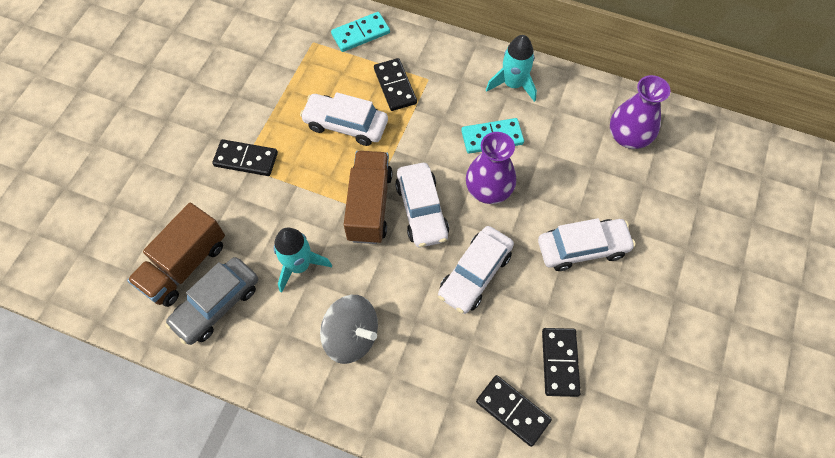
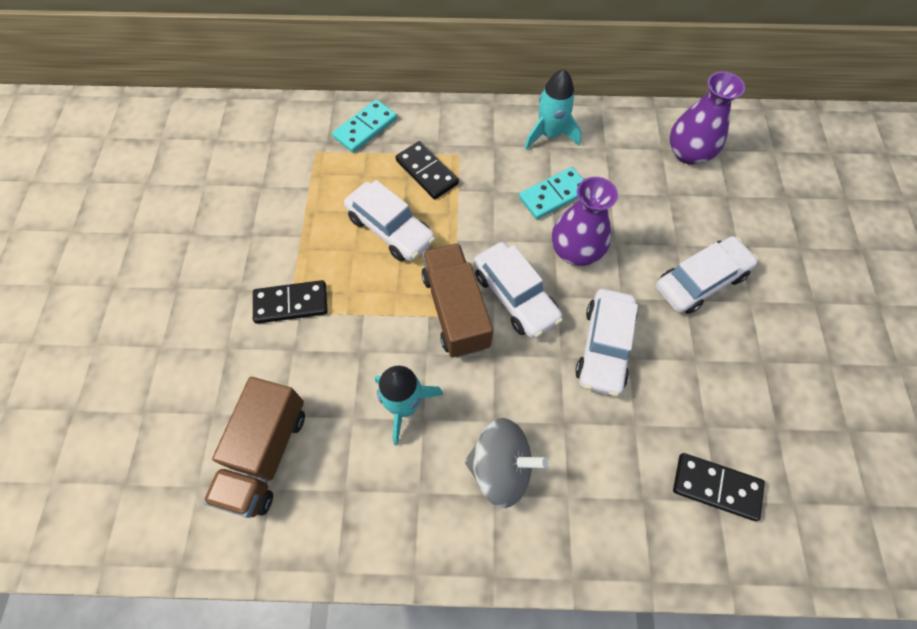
camera: 20 degrees left, 0 degrees up
(216, 304) = (324, 489): grey car -> none
(346, 125) = (390, 229): white car -> white car turned 135 degrees counterclockwise
(559, 362) = (737, 413): black domino -> none

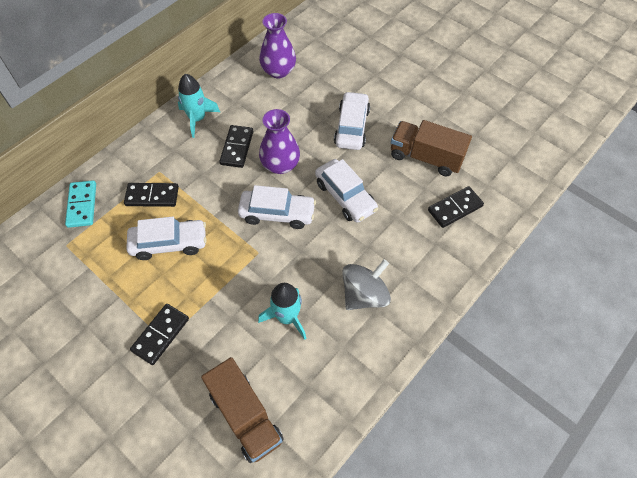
camera: 50 degrees left, 5 degrees down
(455, 310) = (256, 249): brown truck -> brown truck (425, 157)
(554, 195) = (237, 148): turquoise domino -> black domino

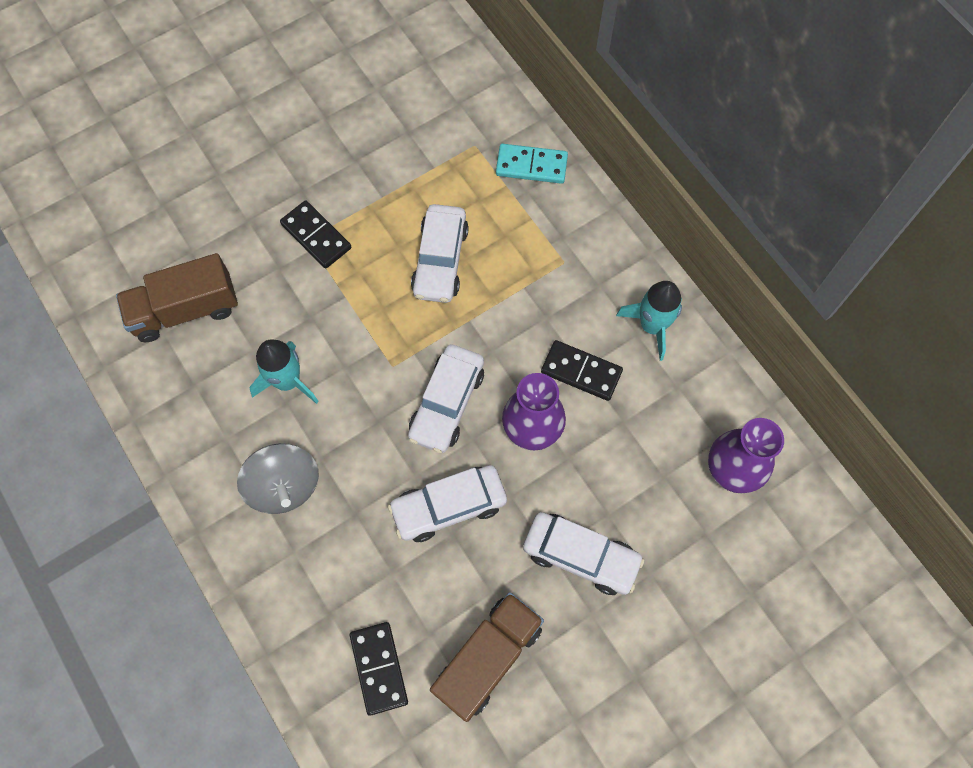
camera: 105 degrees right, 10 degrees up
(152, 196) = (523, 249): black domino -> none

